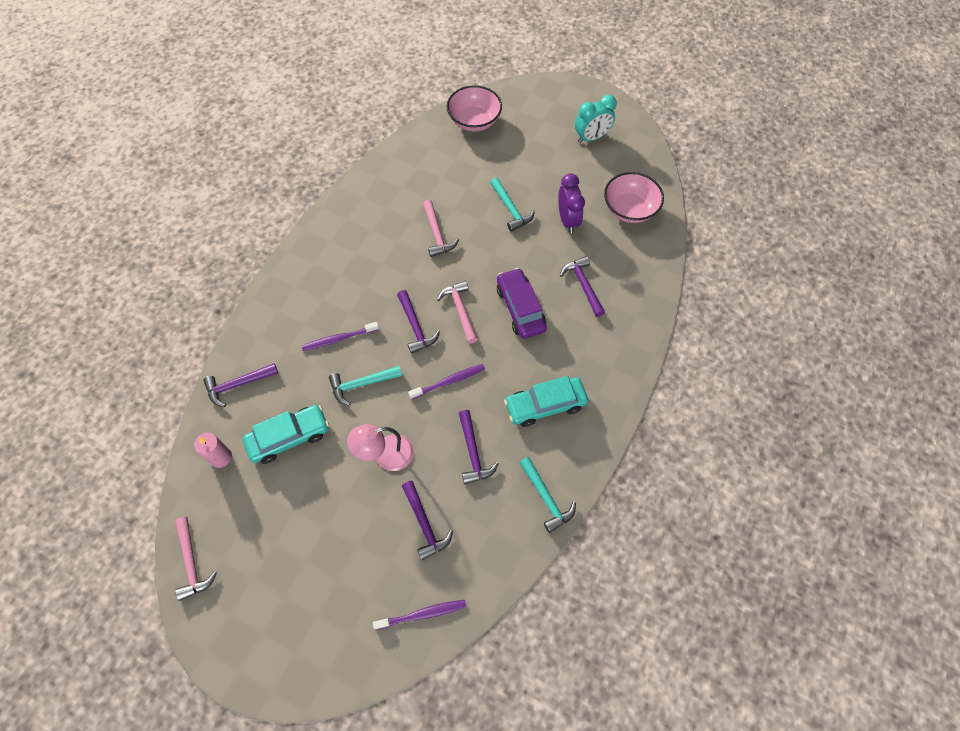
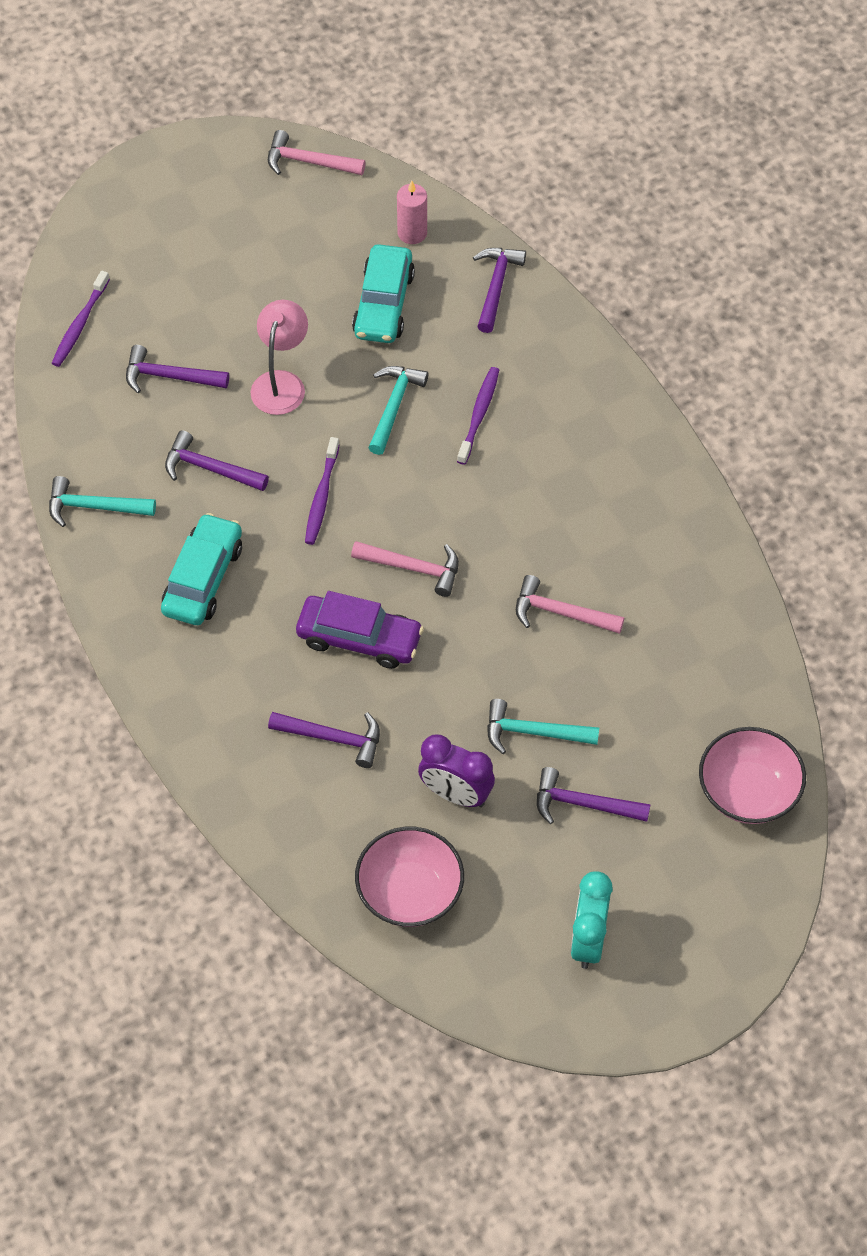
camera: 125 degrees right, 5 degrees down
(415, 327) = (429, 505): purple hammer -> purple hammer (583, 804)

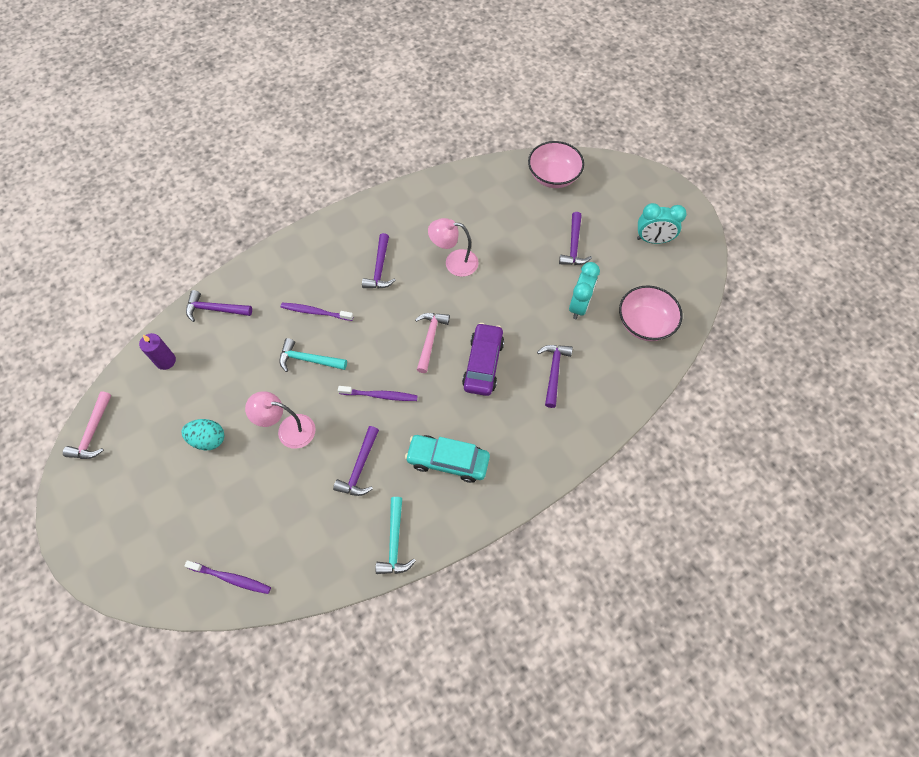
camera: 95 degrees left, 5 degrees up
(169, 376) = (281, 505): purple hammer -> purple hammer (380, 268)
(279, 290) = (208, 439): none -> turquoise egg
(383, 304) = (225, 373): turquoise car -> none
(412, 233) = (166, 361): pink candle -> purple candle
(456, 794) = (579, 306): purple clock -> turquoise clock
(533, 732) = (533, 271): turquoise hammer -> none
(561, 613) = (454, 262): pink hammer -> pink lamp

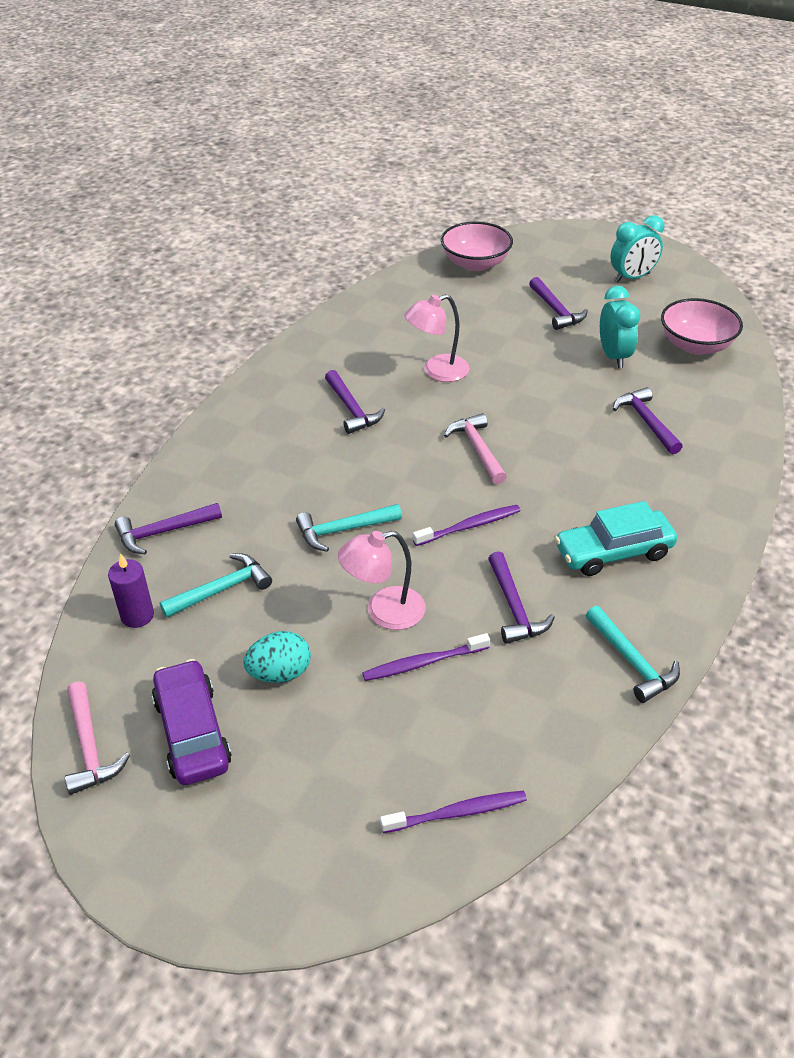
camera: 30 degrees left, 20 degrees down
(217, 366) = (222, 589): none -> turquoise hammer
(315, 312) = (307, 481): purple toothbrush -> purple toothbrush (423, 663)
(483, 364) = (562, 446): purple car -> purple car (192, 732)

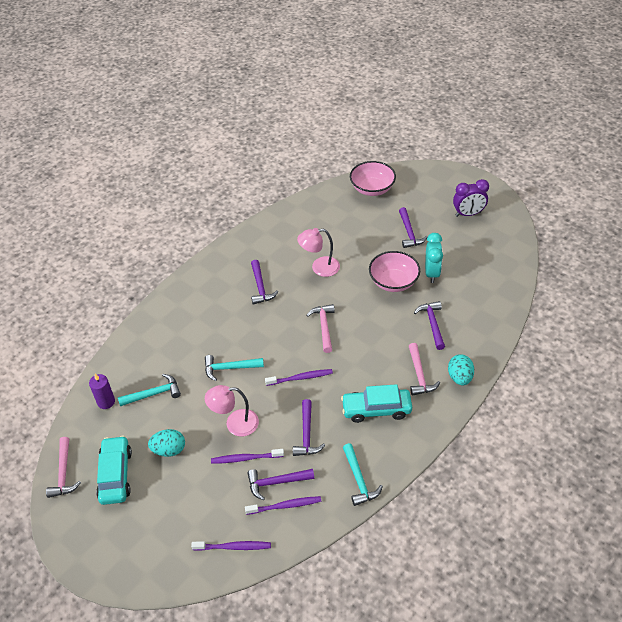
camera: 15 degrees right, 5 degrees up
(163, 532) = (133, 352): purple hammer -> purple hammer (276, 482)
(192, 732) = (116, 475): purple car -> turquoise car
(523, 726) = (285, 506): none -> purple toothbrush
(632, 278) = (468, 214): turquoise clock -> purple clock
(659, 493) = (419, 375): none -> pink hammer
(695, 345) = (487, 272): pink bowl -> pink bowl (393, 282)
(723, 487) = (459, 377): none -> turquoise egg

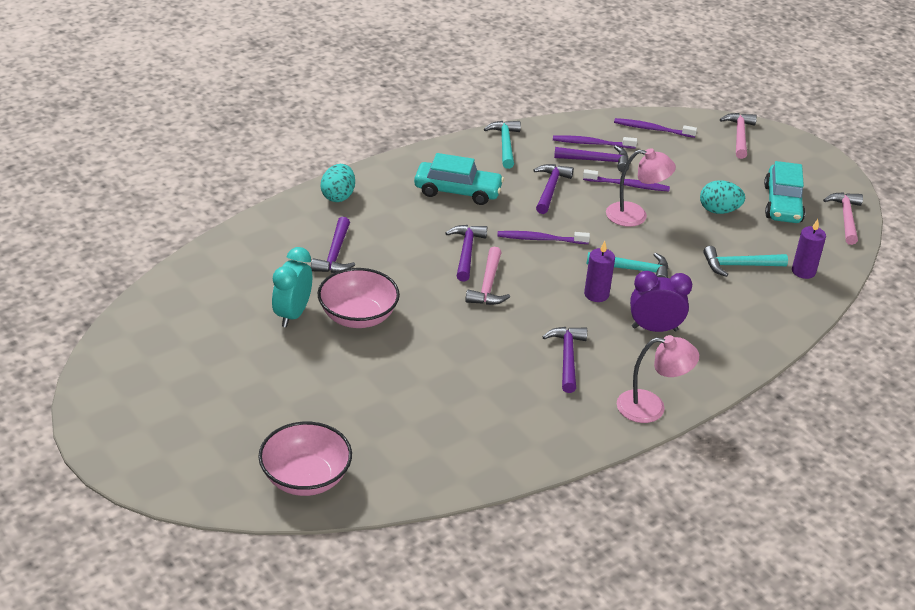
camera: 170 degrees left, 10 degrees down
(251, 339) = (596, 294): none -> purple candle
(319, 268) = (463, 363): pink lamp -> pink lamp (651, 407)
(409, 233) = (288, 381): purple hammer -> purple hammer (466, 252)
(419, 375) = (387, 209): pink hammer -> pink hammer (739, 136)
(468, 214) = (167, 387): purple clock -> purple clock (654, 329)

